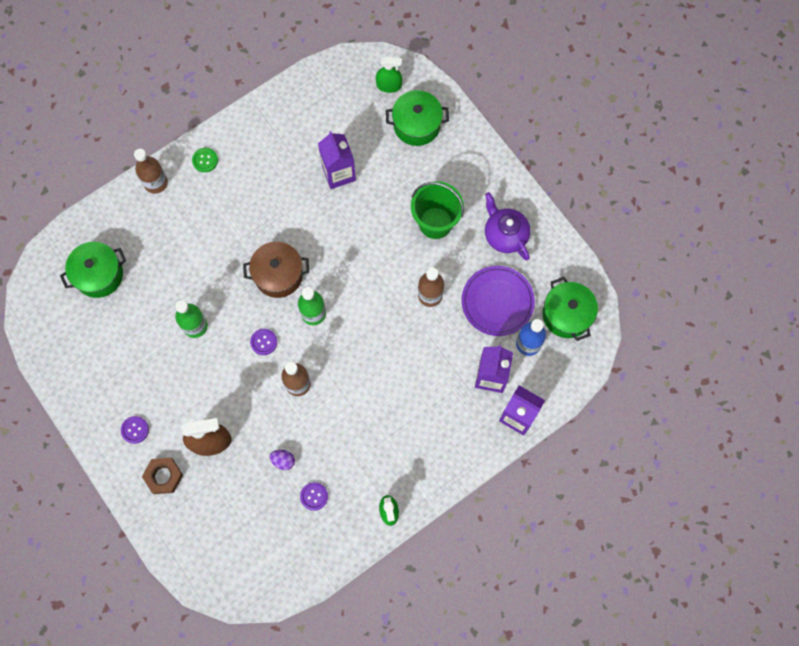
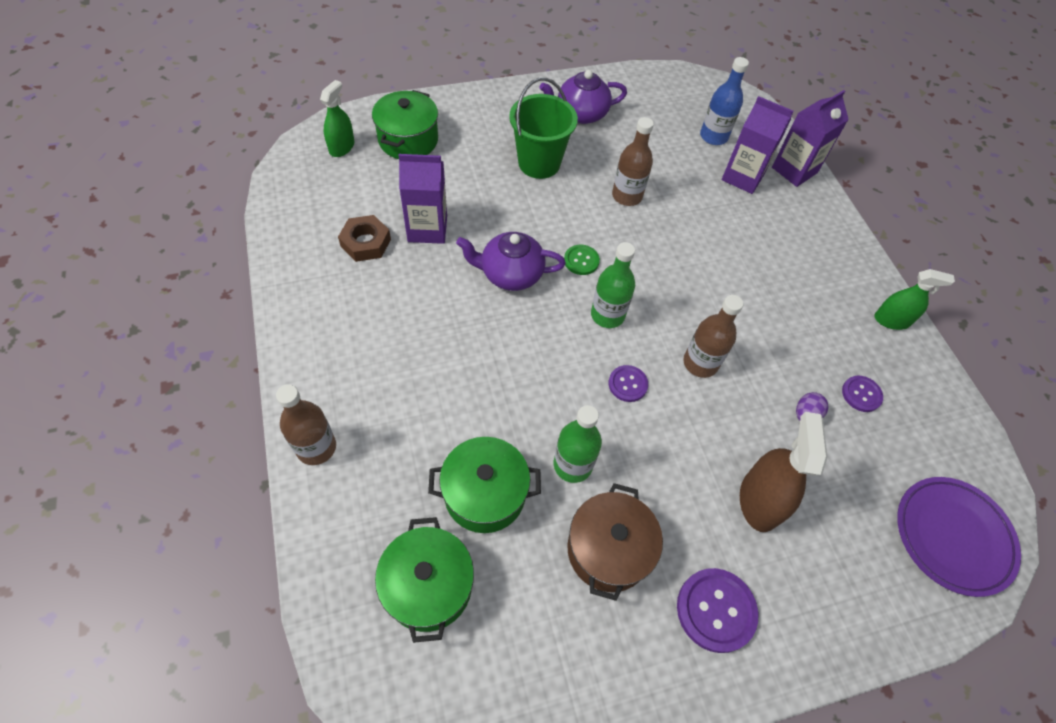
camera: 75 degrees left, 15 degrees down
(135, 430) = (716, 610): purple button -> purple button, size x1.70
(163, 476) = (802, 588): brown nut -> brown nut (365, 242)
(205, 160) = (319, 370): green button -> green button (581, 260)
(278, 275) = (537, 336): brown pot -> brown pot (608, 550)
(322, 241) = (510, 274): none -> purple teapot
(497, 302) = (656, 144): purple plate -> purple plate (952, 537)
(566, 315) = (690, 99): green pot -> green pot (485, 494)

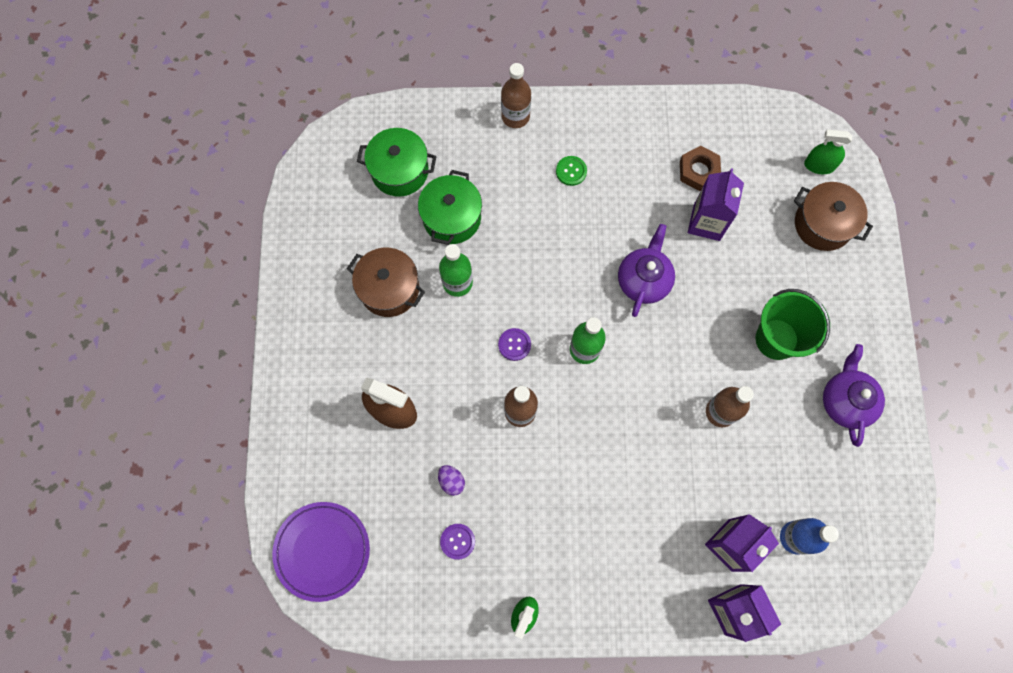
camera: 110 degrees right, 15 degrees up
(342, 147) = (819, 165): green spray bottle -> green spray bottle turned 150 degrees clockwise
(408, 140) = (823, 224): green pot -> brown pot
(581, 260) = (647, 344): green button -> green button (571, 171)
(716, 610) = (328, 347): purple button -> none

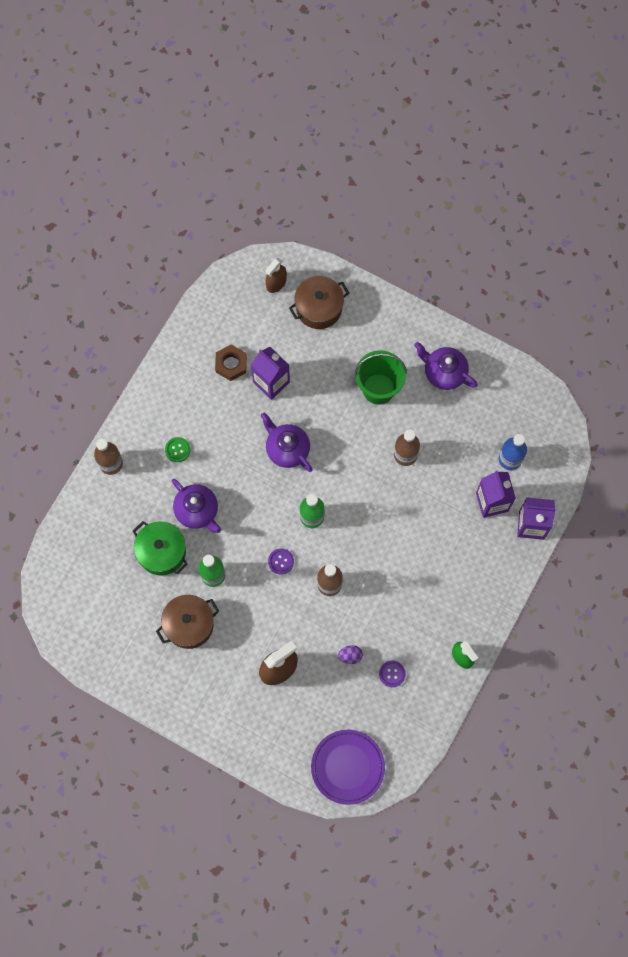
camera: 60 degrees left, 0 degrees up
(400, 171) = (102, 569): green pot -> none
(517, 227) = (197, 511): none -> purple teapot
(819, 165) = (276, 283): green spray bottle -> brown spray bottle

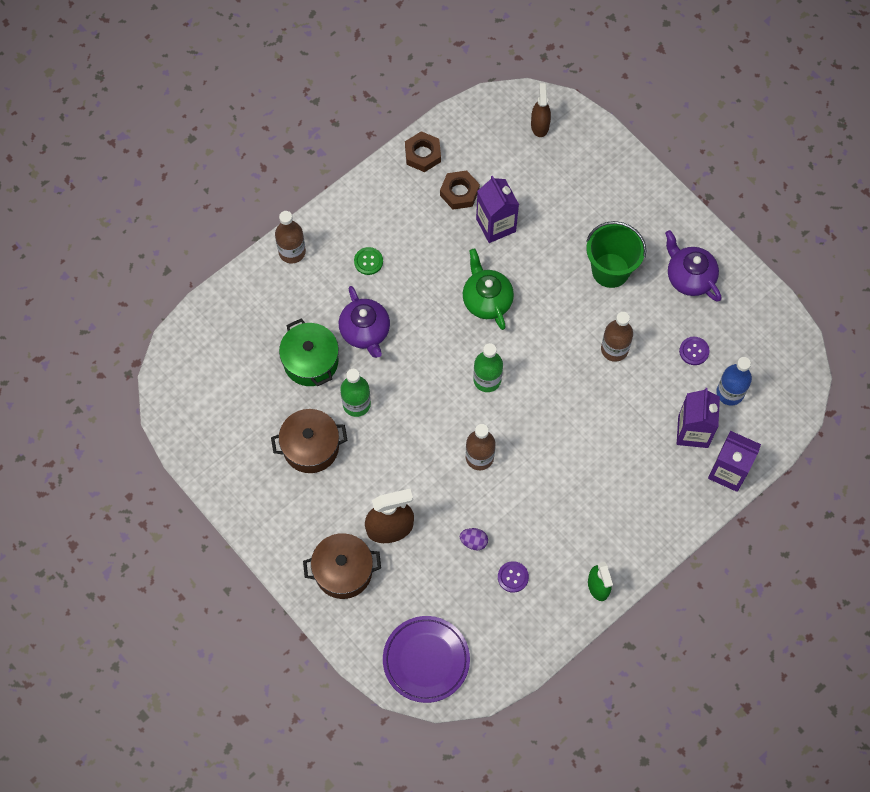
camera: 20 degrees right, 5 degrees down
(188, 341) = (422, 154): none -> brown nut
(276, 283) = (540, 125): brown spray bottle -> brown spray bottle turned 120 degrees clockwise
(281, 561) = (435, 415): purple button -> purple button (694, 351)
(287, 449) = (487, 300): purple teapot -> green teapot
(319, 308) = (576, 166): brown pot -> brown pot (343, 571)

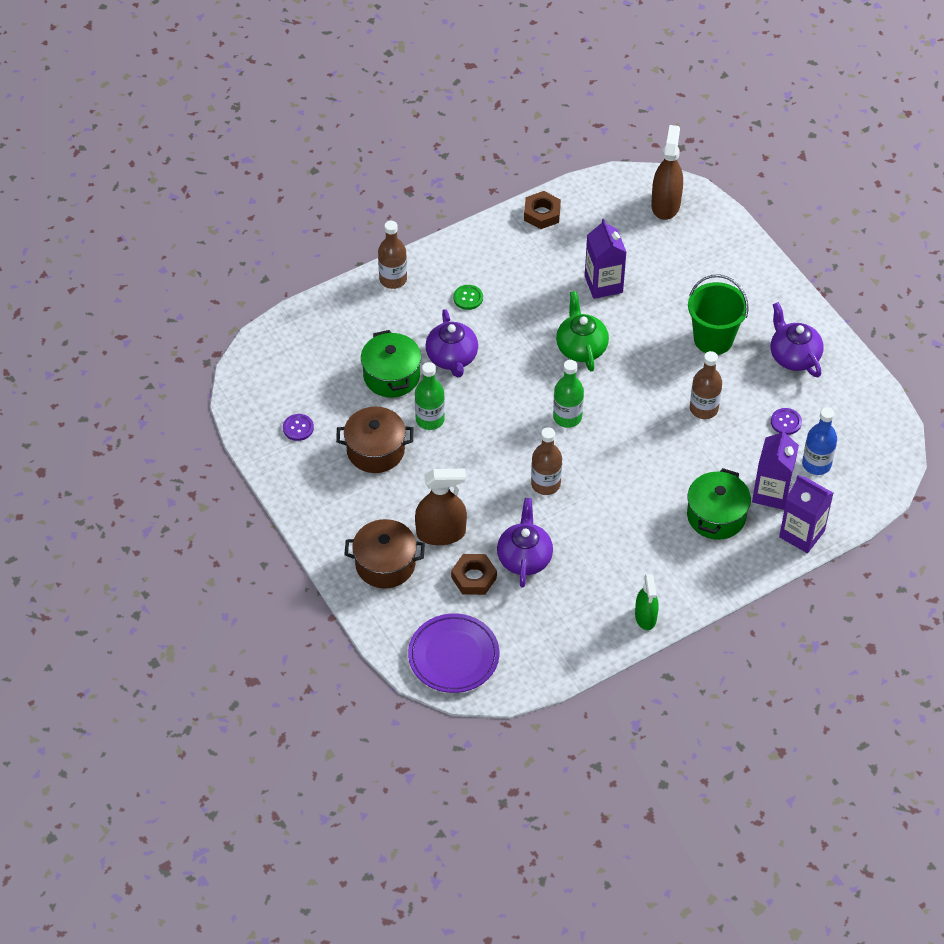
camera: 10 degrees right, 15 degrees down
(459, 192) = (572, 251): brown nut -> brown nut (474, 577)
(473, 541) = (524, 558): purple egg -> purple teapot
(513, 577) = (558, 595): purple button -> purple button (298, 428)
(540, 125) = (665, 204): brown spray bottle -> brown spray bottle, size x1.54
(645, 465) = (716, 516): none -> green pot

